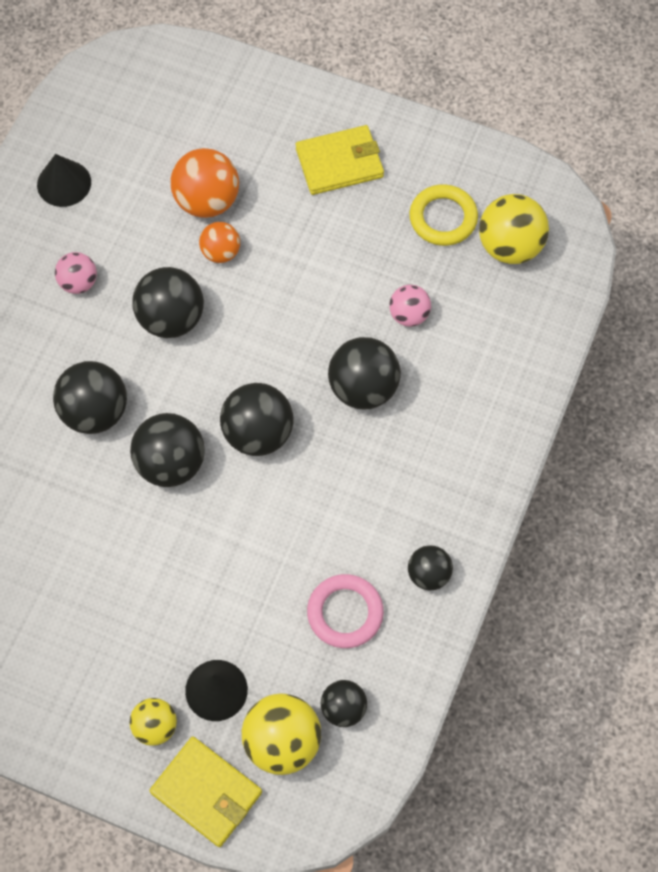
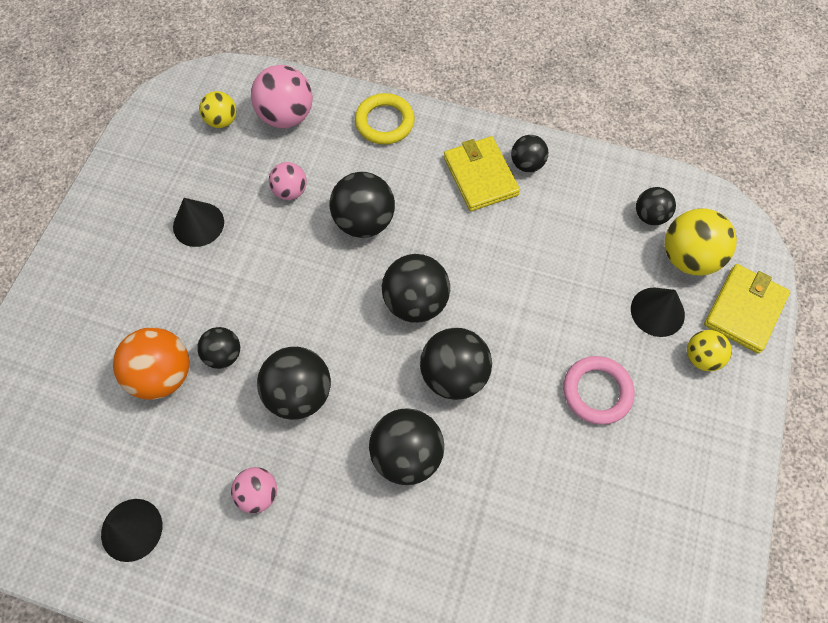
camera: 95 degrees left, 0 degrees up
(221, 252) = (224, 354): orange ball -> black ball
(339, 163) = (126, 257): yellow wallet -> yellow wallet (480, 176)
(345, 613) = (570, 220): pink ring -> pink ring (597, 391)
(374, 226) = (198, 224): none -> black cone
(443, 218) = (192, 170): yellow ring -> yellow ring (384, 122)
(510, 246) = (222, 121): yellow ball -> yellow ball, size x0.60
(513, 313) = (287, 116): none -> pink ball

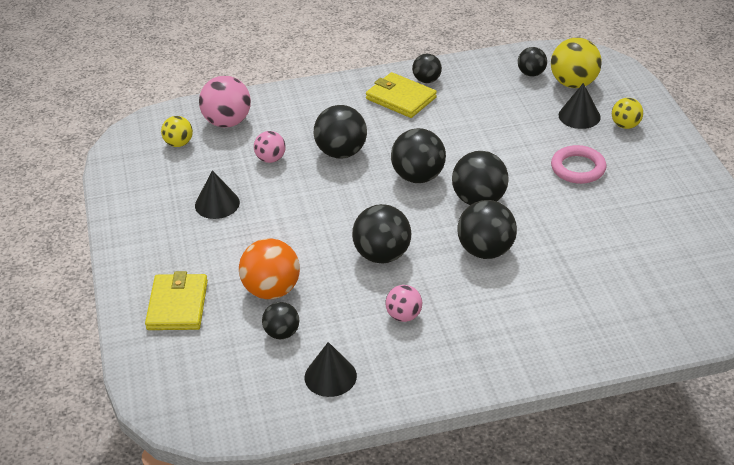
camera: 30 degrees left, 25 degrees down
(224, 354) = (307, 260): black ball -> black ball (282, 333)
(384, 122) = (305, 97): yellow ring -> none
(744, 310) = (630, 93): yellow wallet -> yellow wallet (177, 305)

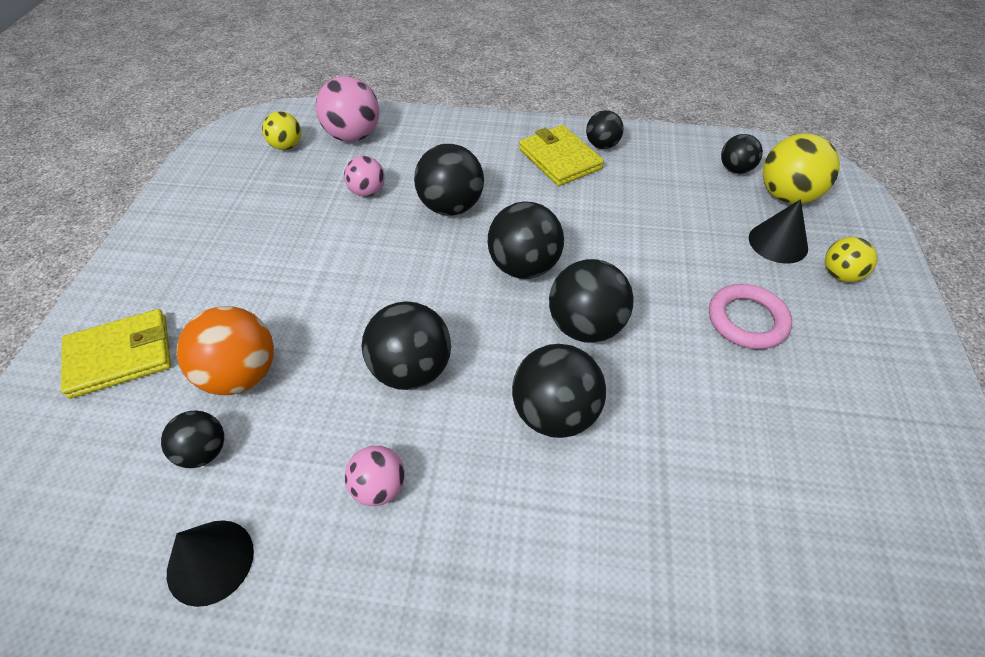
camera: 20 degrees right, 10 degrees up
(177, 305) = (120, 356): yellow wallet -> yellow wallet turned 45 degrees clockwise
(217, 204) = (270, 230): black cone -> none

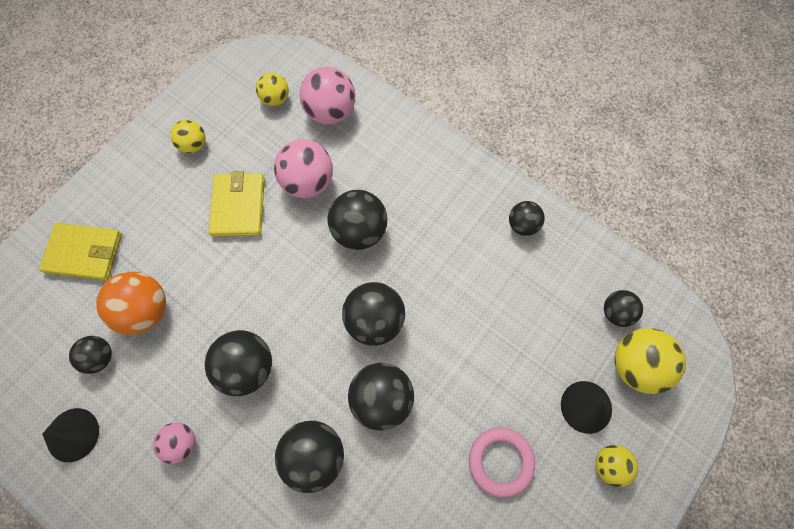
camera: 30 degrees right, 20 degrees up
(213, 210) = (193, 145): none -> yellow ball
(367, 192) = (308, 182): pink ball -> pink ball, size x1.68
(560, 159) = (477, 222): yellow wallet -> yellow wallet (238, 206)

